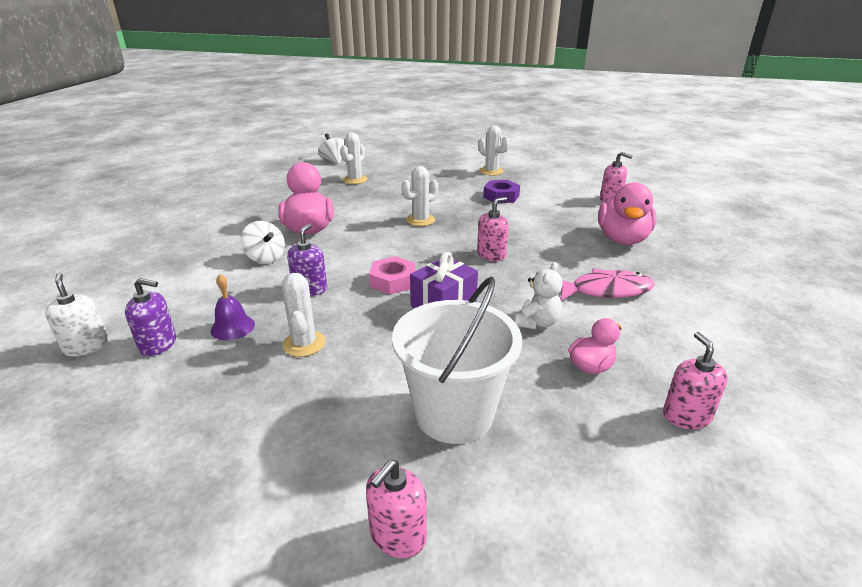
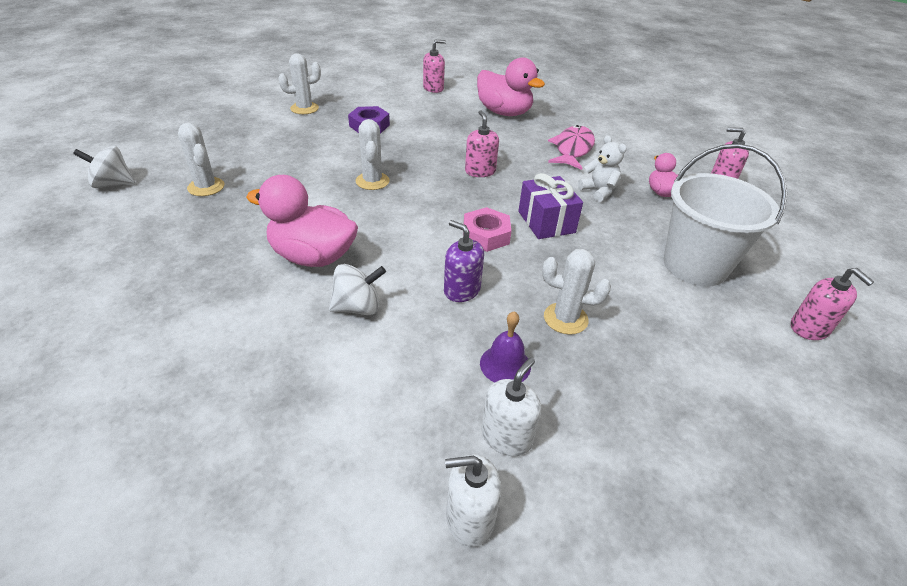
camera: 65 degrees left, 10 degrees up
(158, 344) = (506, 436): purple soap dispenser -> white soap dispenser

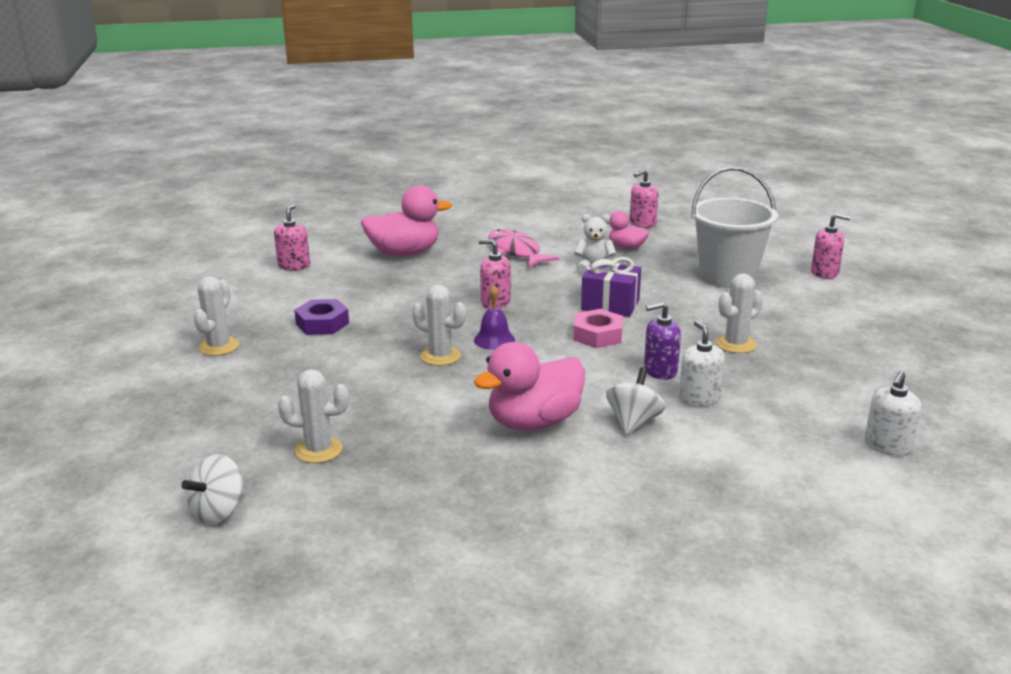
camera: 50 degrees left, 15 degrees down
(505, 364) = (762, 384): purple bell -> purple bell (494, 340)
(506, 436) = (831, 409): white soap dispenser -> white soap dispenser (699, 398)

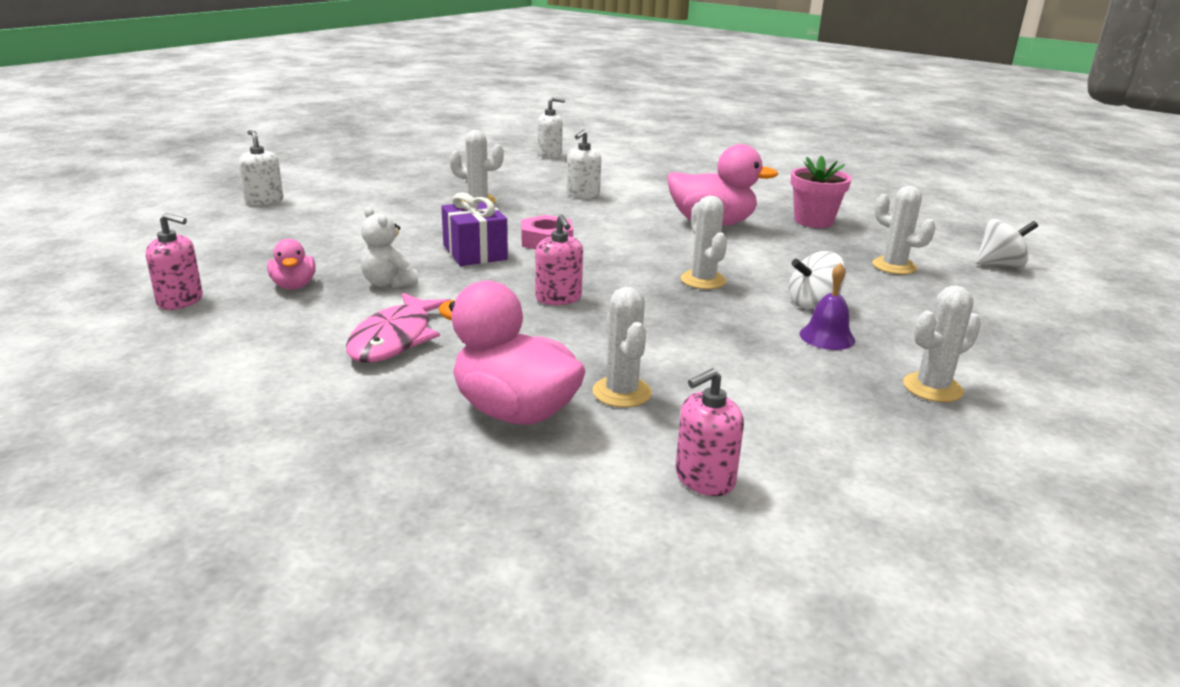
camera: 135 degrees left, 0 degrees up
(322, 323) = (775, 360): purple nut -> none
(374, 277) = (622, 392): none -> white cactus
(458, 484) = (813, 221): none -> pink flower pot
(494, 340) = (632, 272): purple bell -> purple bell (827, 337)
(633, 422) = (649, 202): white spinning top -> white spinning top (813, 303)
(660, 371) = (566, 211): purple soap dispenser -> none
(727, 277) = (327, 228): white bucket -> none
(824, 273) = (264, 201): pink soap dispenser -> white soap dispenser

